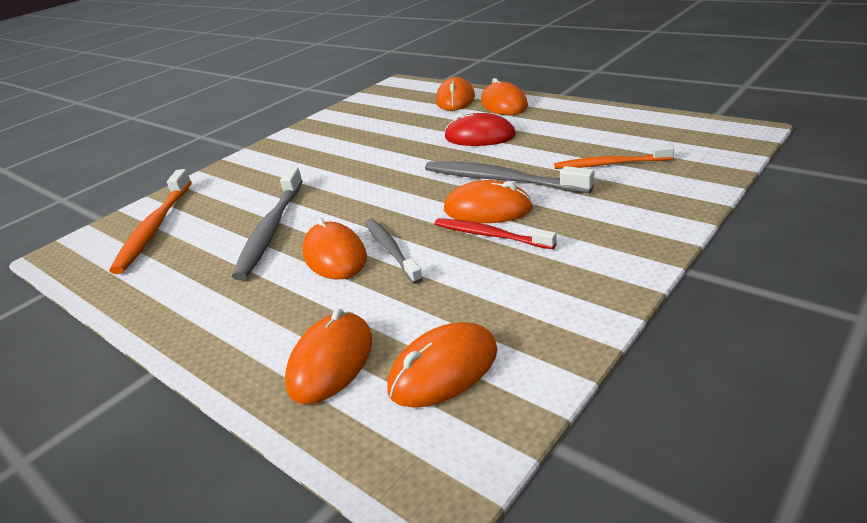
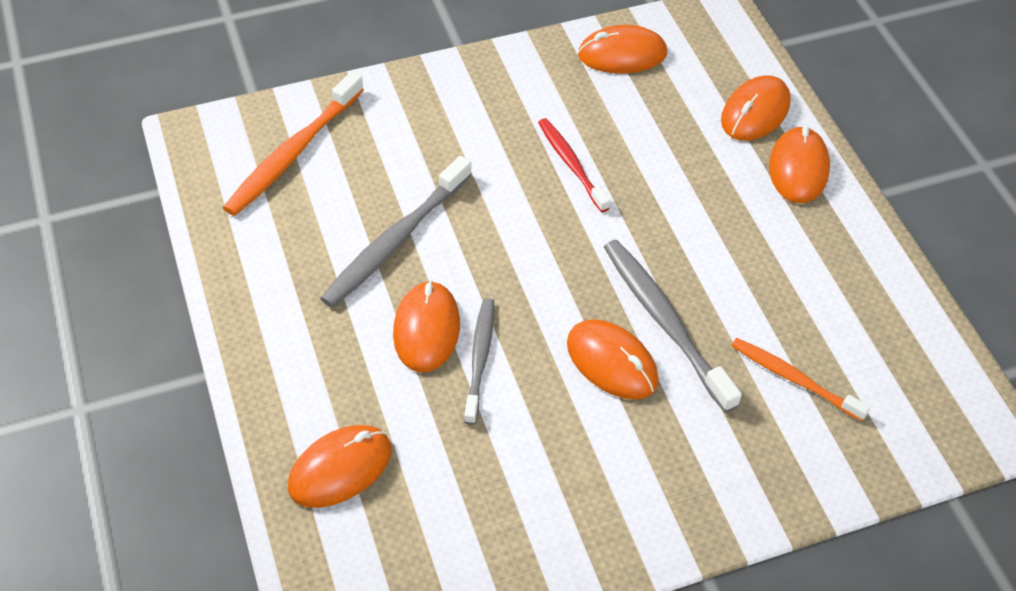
camera: 25 degrees right, 20 degrees up
(443, 369) = (415, 541): orange mouse -> orange mouse (622, 54)
(479, 136) = (713, 220): red mouse -> none
(489, 235) = (580, 404): red toothbrush -> red toothbrush (571, 164)

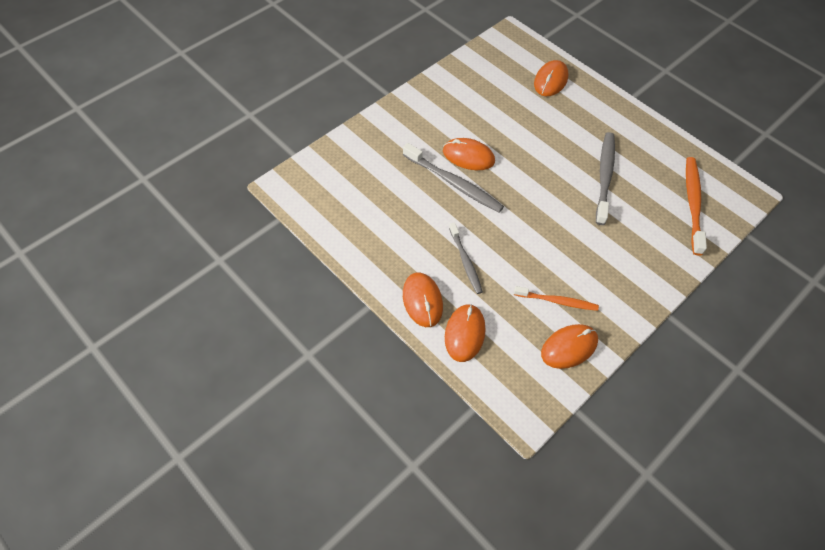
camera: 155 degrees right, 5 degrees up
(426, 329) = (558, 142): orange mouse -> none
(480, 358) = (527, 138): grey toothbrush -> grey toothbrush (465, 262)
(571, 164) = (550, 253): red toothbrush -> none
(793, 378) = (382, 178): orange toothbrush -> orange toothbrush (557, 301)

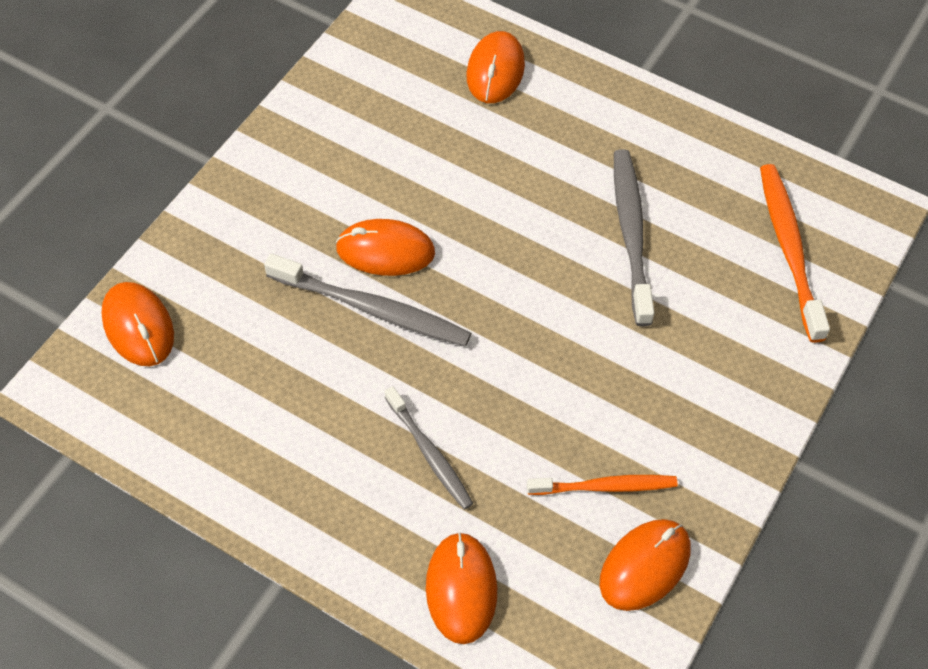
camera: 15 degrees left, 0 degrees up
(422, 301) = (372, 547): orange mouse -> orange mouse (138, 326)

